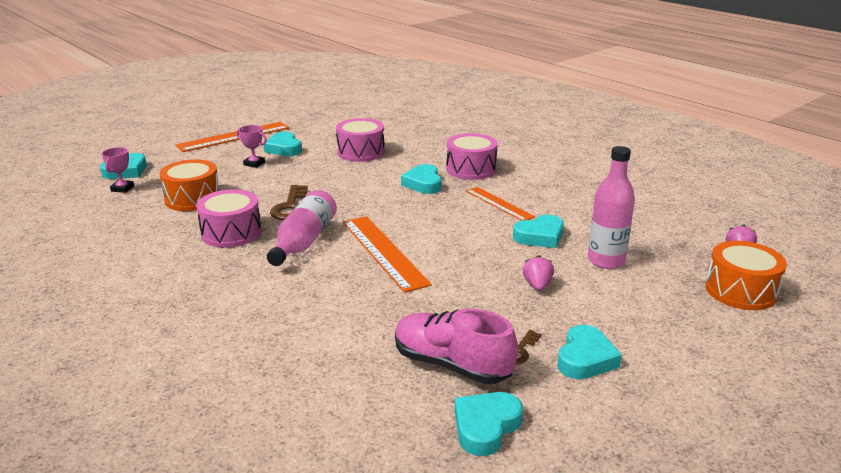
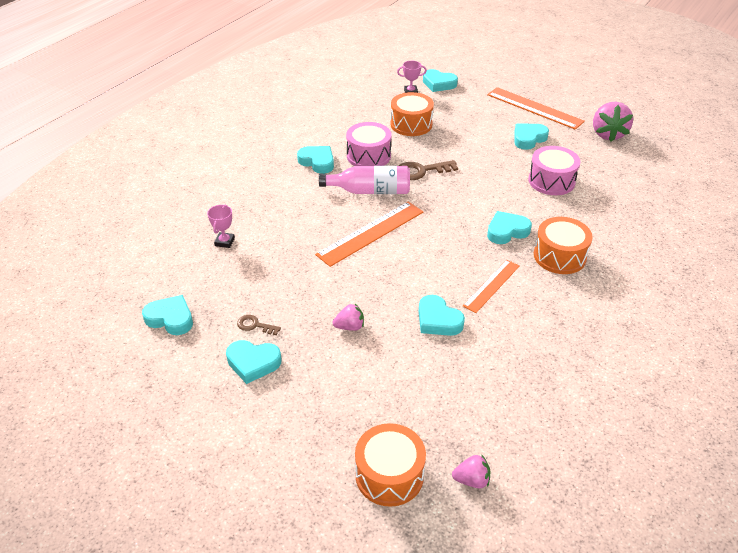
camera: 75 degrees right, 15 degrees up
(211, 268) = (317, 162): none -> turquoise heart
(254, 164) = (488, 133): pink trophy -> pink trophy (225, 242)
(309, 118) = (607, 134): none -> pink strawberry
(452, 365) = (231, 293): pink shoe -> none
(471, 169) = (559, 256): pink drum -> orange drum
(606, 261) = (410, 369): pink bottle -> none

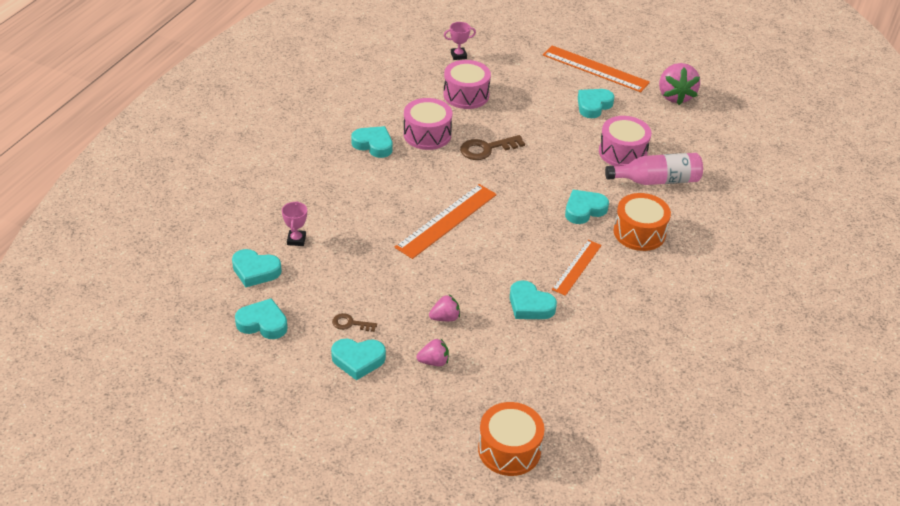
camera: 10 degrees left, 0 degrees up
(370, 191) = (436, 174): pink bottle -> pink bottle (656, 180)
(411, 124) = (466, 95): orange drum -> pink drum
(438, 84) = (487, 44): turquoise heart -> turquoise heart (255, 271)
(471, 480) = (584, 447): pink strawberry -> pink strawberry (434, 362)

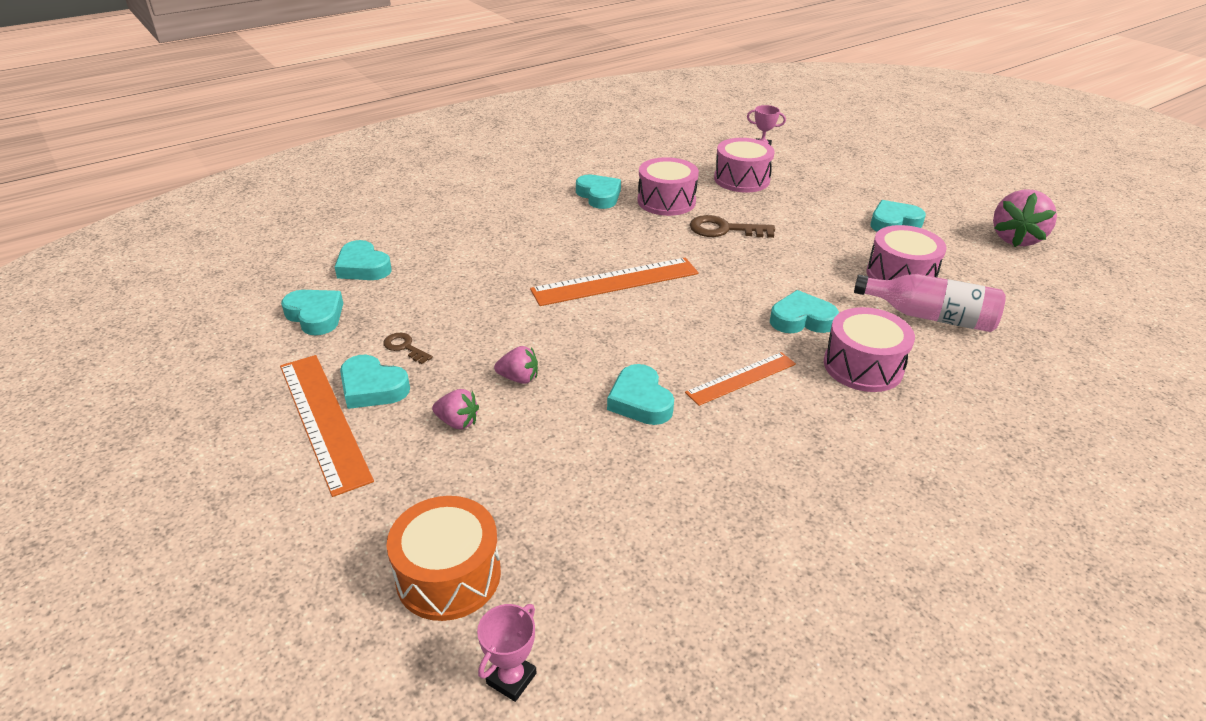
camera: 30 degrees right, 5 degrees down
(296, 240) = (434, 252): pink trophy -> pink trophy (511, 678)
(595, 68) = (921, 191): orange ruler -> orange ruler (324, 420)
(639, 232) = (863, 366): orange drum -> pink drum

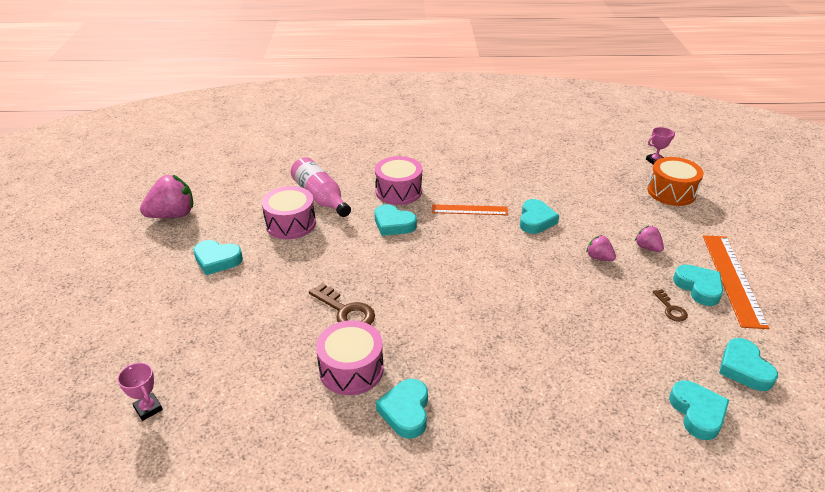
camera: 145 degrees left, 0 degrees up
(615, 282) = (482, 299): orange ruler -> none
(741, 179) = (246, 365): pink drum -> none

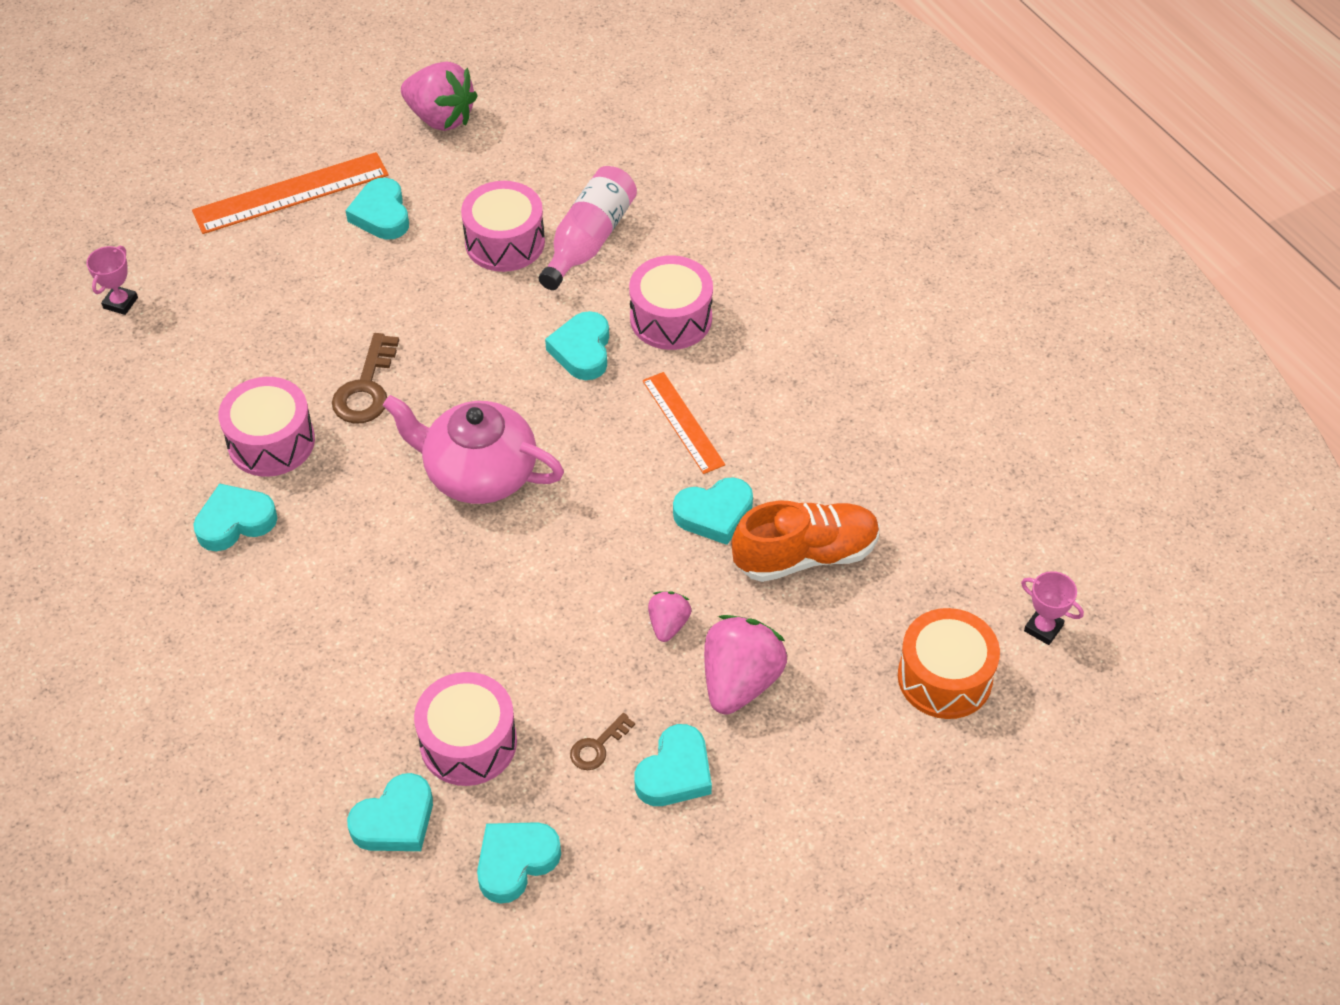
camera: 60 degrees right, 15 degrees up
(449, 288) = (479, 473): none -> pink teapot
(579, 204) = (805, 555): none -> orange shoe
(647, 248) = (740, 681): pink strawberry -> pink strawberry, size x1.90
(648, 359) = (468, 742): none -> pink drum
(732, 279) = (729, 815): orange ruler -> orange ruler (291, 193)

